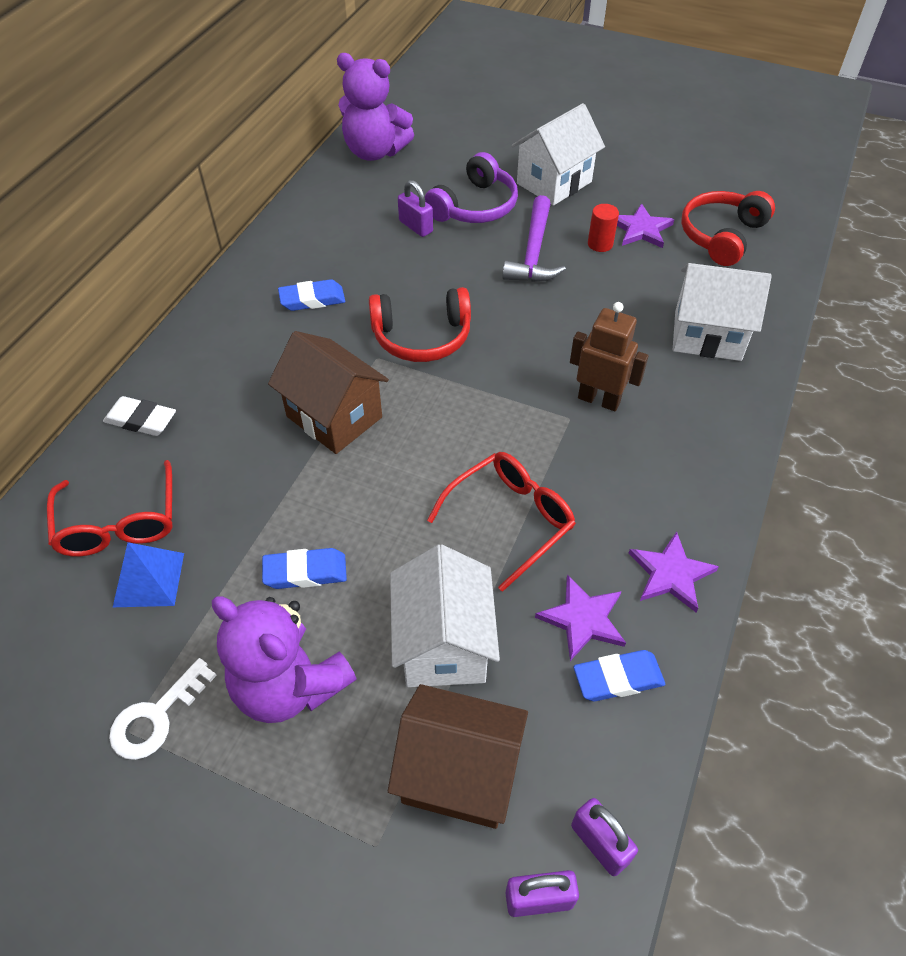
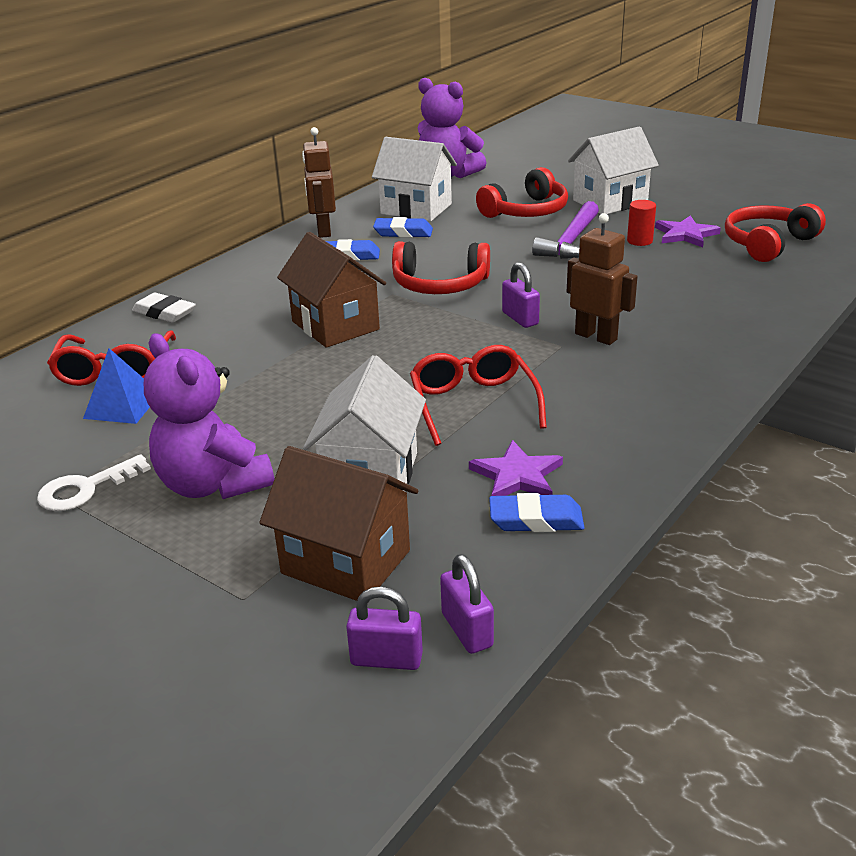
camera: 15 degrees right, 20 degrees down
(271, 261) = (323, 231): none -> brown robot
(305, 572) = (262, 416): blue eraser -> blue eraser (403, 232)
(416, 226) = (465, 219): purple padlock -> purple padlock (520, 318)
(475, 206) = (526, 211): purple headphones -> red headphones
(510, 519) = (473, 404): red glasses -> red glasses turned 75 degrees counterclockwise
(670, 574) = (622, 456): purple star -> none
(707, 335) = (727, 305): white house -> white house (416, 209)

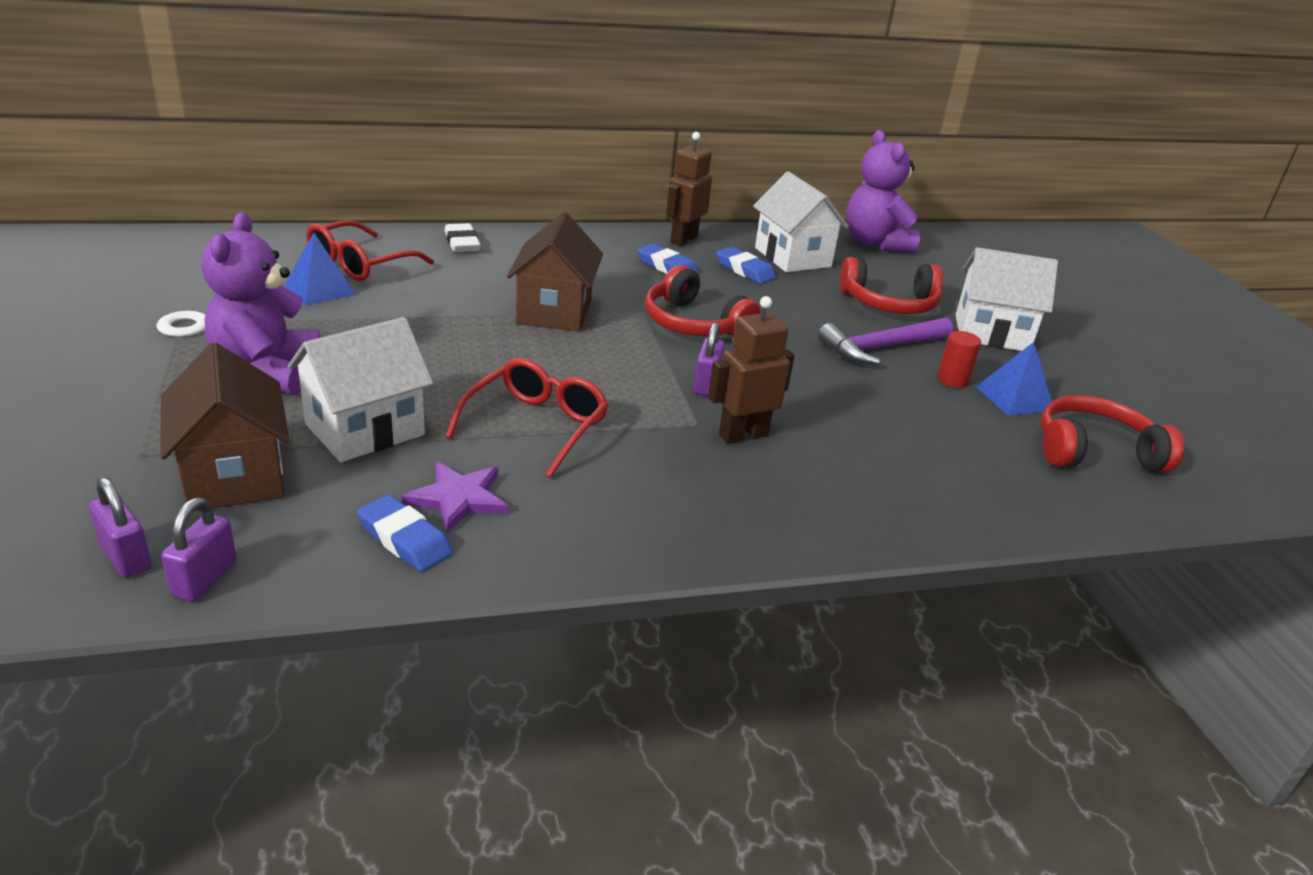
camera: 35 degrees right, 0 degrees up
(596, 336) = (743, 435): brown robot -> brown robot turned 105 degrees counterclockwise
(685, 234) = (1014, 398): purple star -> blue pyramid

